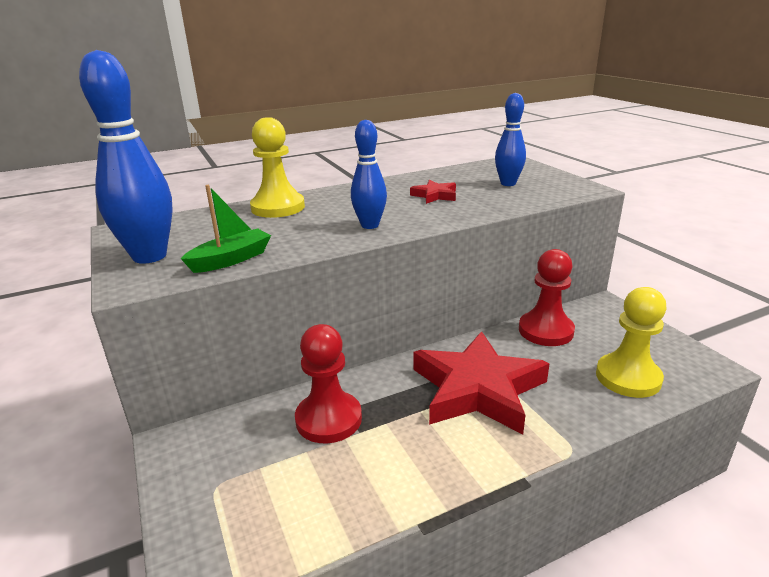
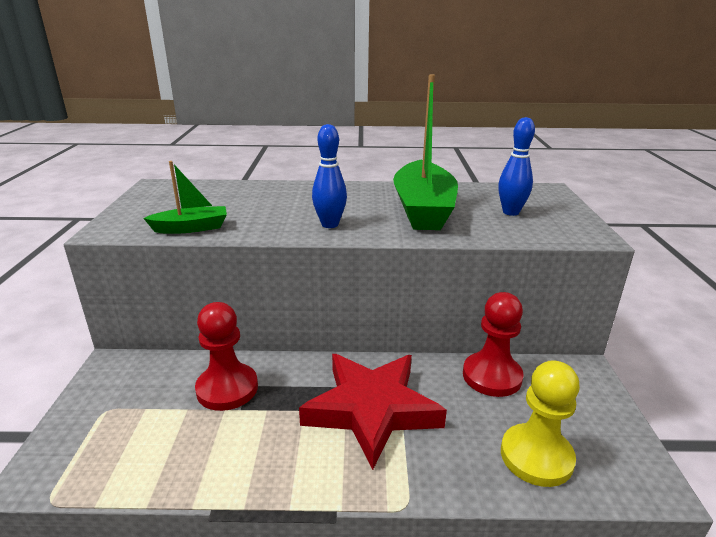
camera: 25 degrees right, 0 degrees up
(149, 256) = (144, 211): blue bowling pin -> none
(278, 207) = (279, 191): yellow pawn -> none
(435, 195) = (423, 209): red star -> green boat

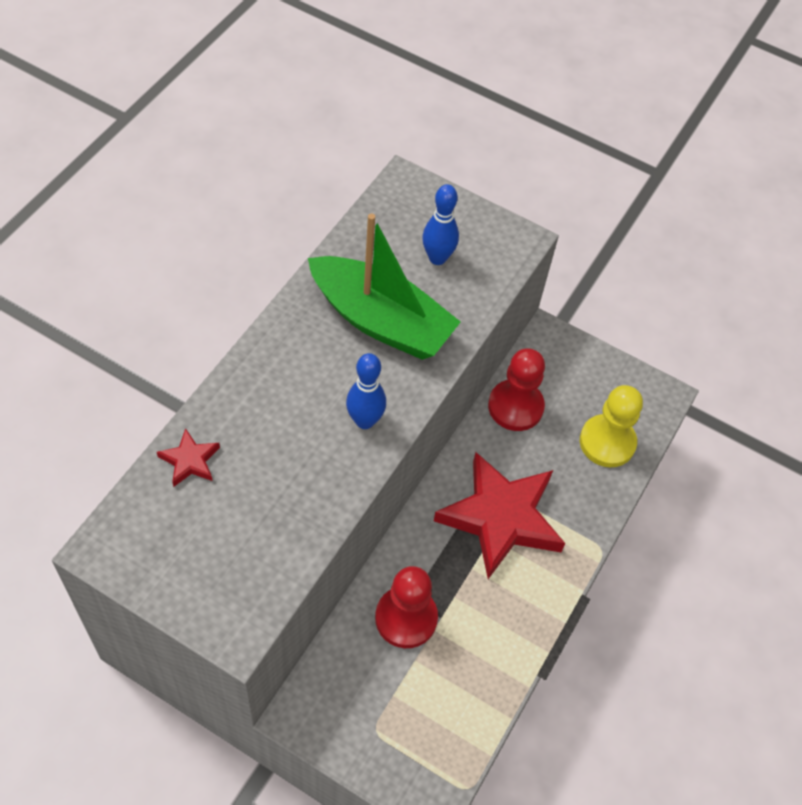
camera: 65 degrees left, 30 degrees up
(191, 228) = (289, 548): green boat -> none
(238, 188) = (190, 461): none -> red star

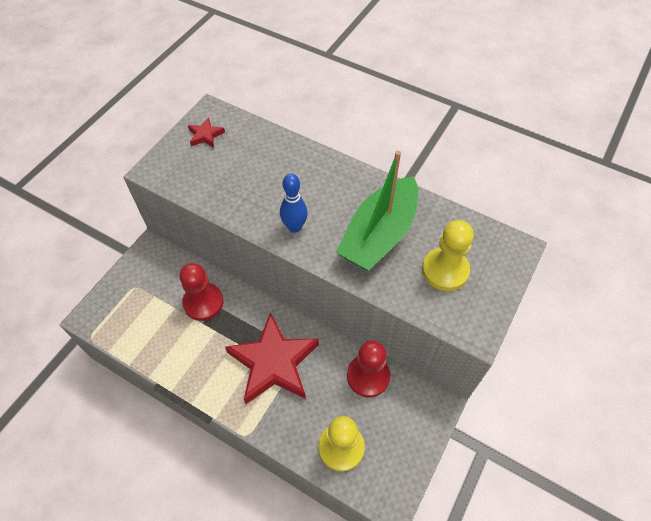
camera: 95 degrees right, 0 degrees up
(190, 461) = (264, 141): red star -> red star (205, 135)
(437, 258) = (445, 270): blue bowling pin -> yellow pawn

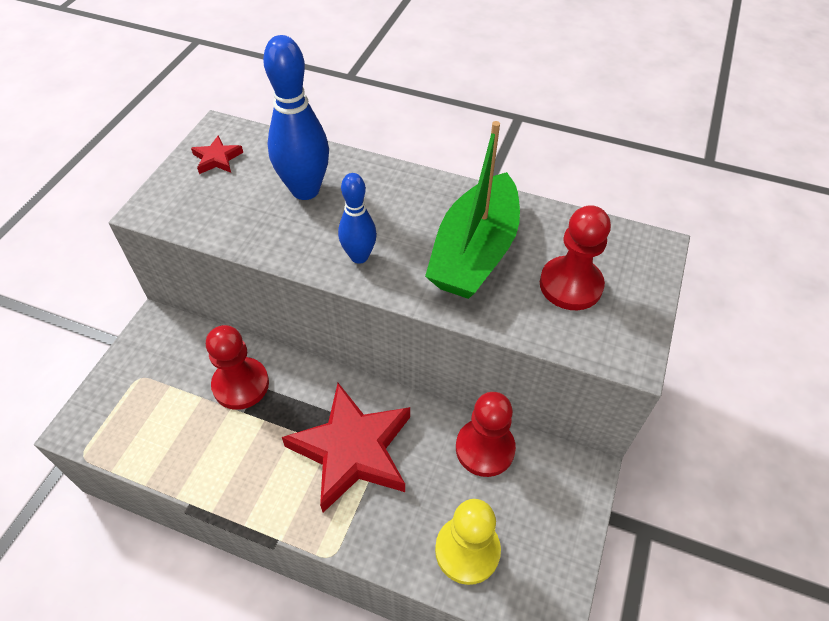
camera: 10 degrees left, 5 degrees down
(265, 168) = (305, 190): none -> blue bowling pin
(445, 270) = (570, 285): yellow pawn -> red pawn

